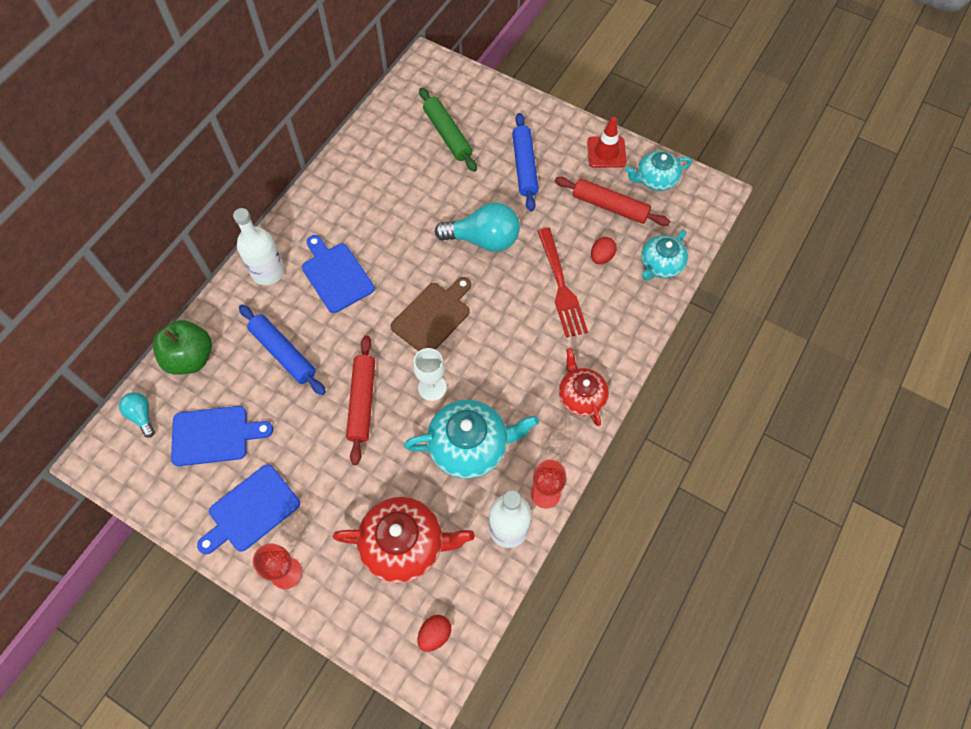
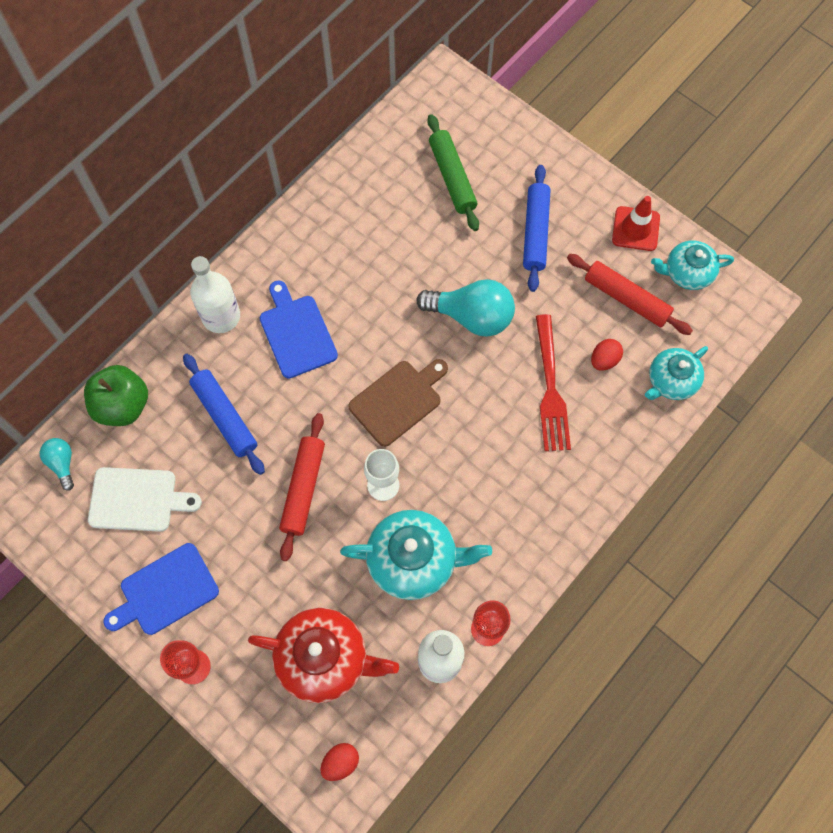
camera: 10 degrees right, 5 degrees up
(214, 435) = (137, 500): blue cutting board -> white cutting board
(581, 396) = (548, 524): red teapot -> none

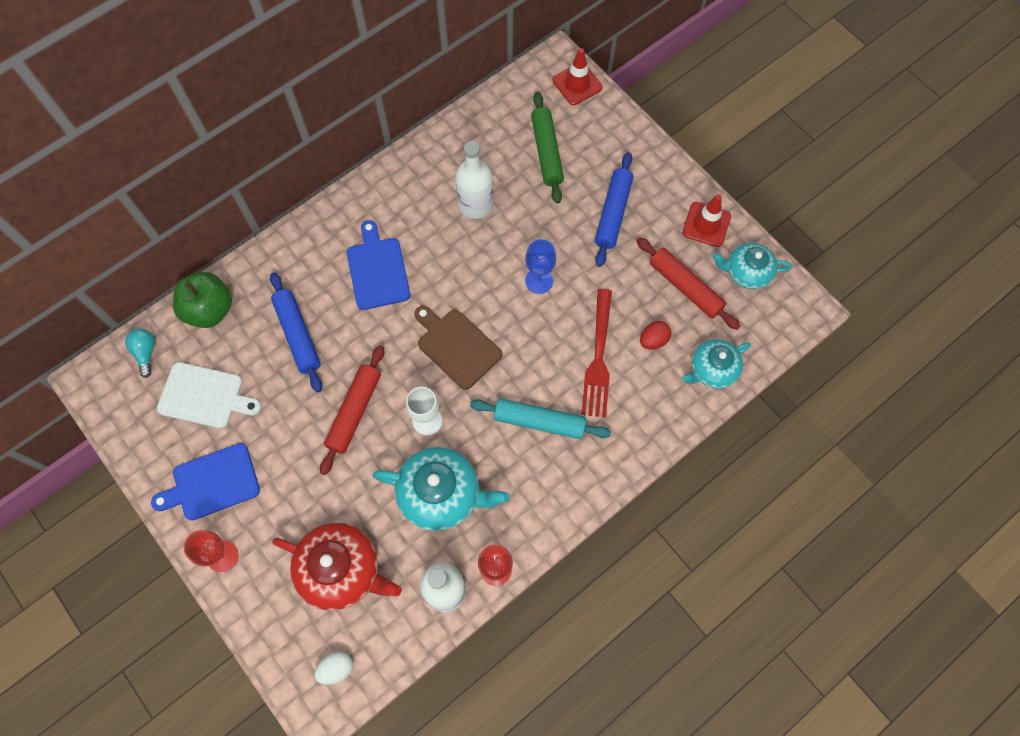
camera: 10 degrees right, 0 degrees up
(221, 316) = (313, 244): white bottle -> white bottle (475, 204)
(340, 762) = (336, 668): red egg -> white egg
(398, 400) = (457, 346): brown cutting board -> brown cutting board turned 105 degrees counterclockwise
(470, 99) = (577, 84): none -> red traffic cone
(471, 316) = (539, 280): turquoise light bulb -> blue goblet
(502, 466) = (539, 421): none -> turquoise rolling pin

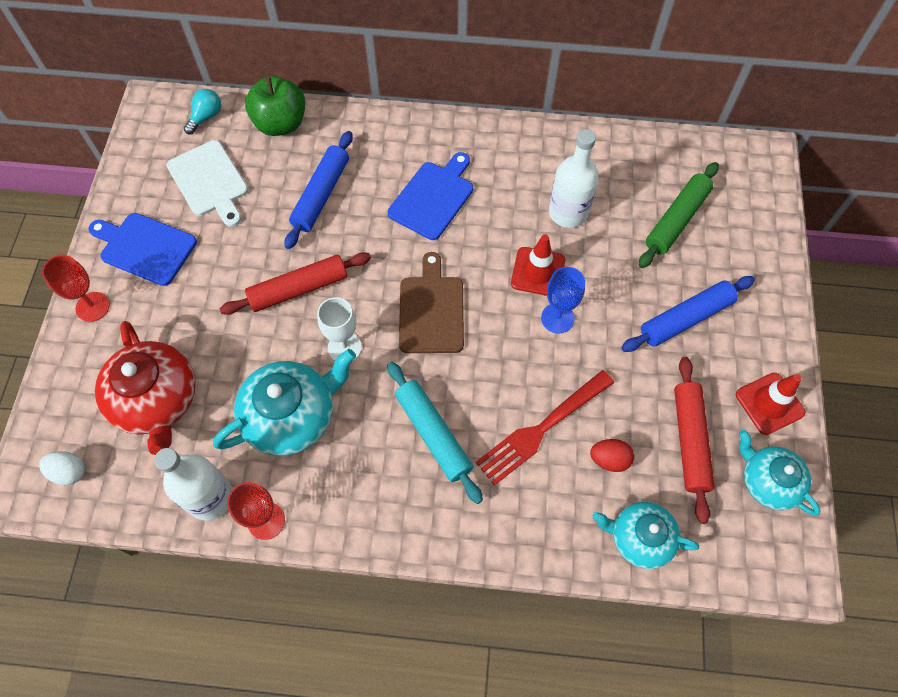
camera: 45 degrees right, 5 degrees down
(441, 494) = (292, 416): turquoise teapot -> turquoise teapot turned 90 degrees counterclockwise
(577, 84) = (764, 186): red traffic cone -> red traffic cone (538, 272)

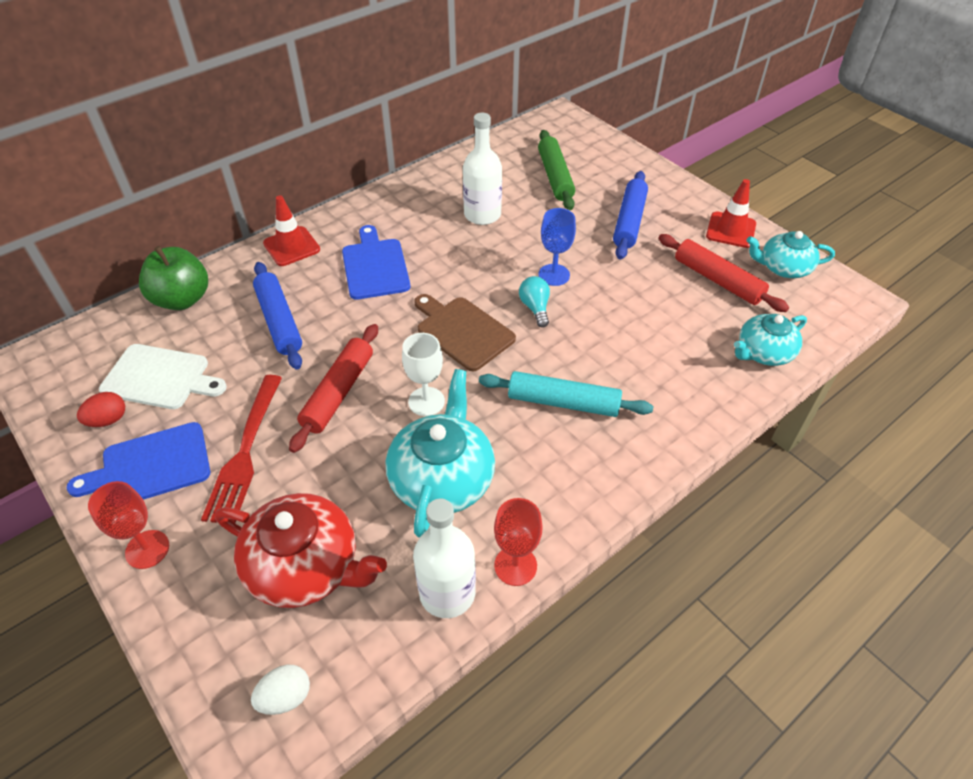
camera: 45 degrees left, 15 degrees down
(206, 117) = (100, 337): turquoise light bulb -> turquoise light bulb (535, 308)
(538, 272) = (506, 259): red traffic cone -> red traffic cone (291, 246)
(541, 429) = (628, 342): red fork -> red fork (245, 453)
(609, 459) = (689, 326): red egg -> red egg (108, 420)

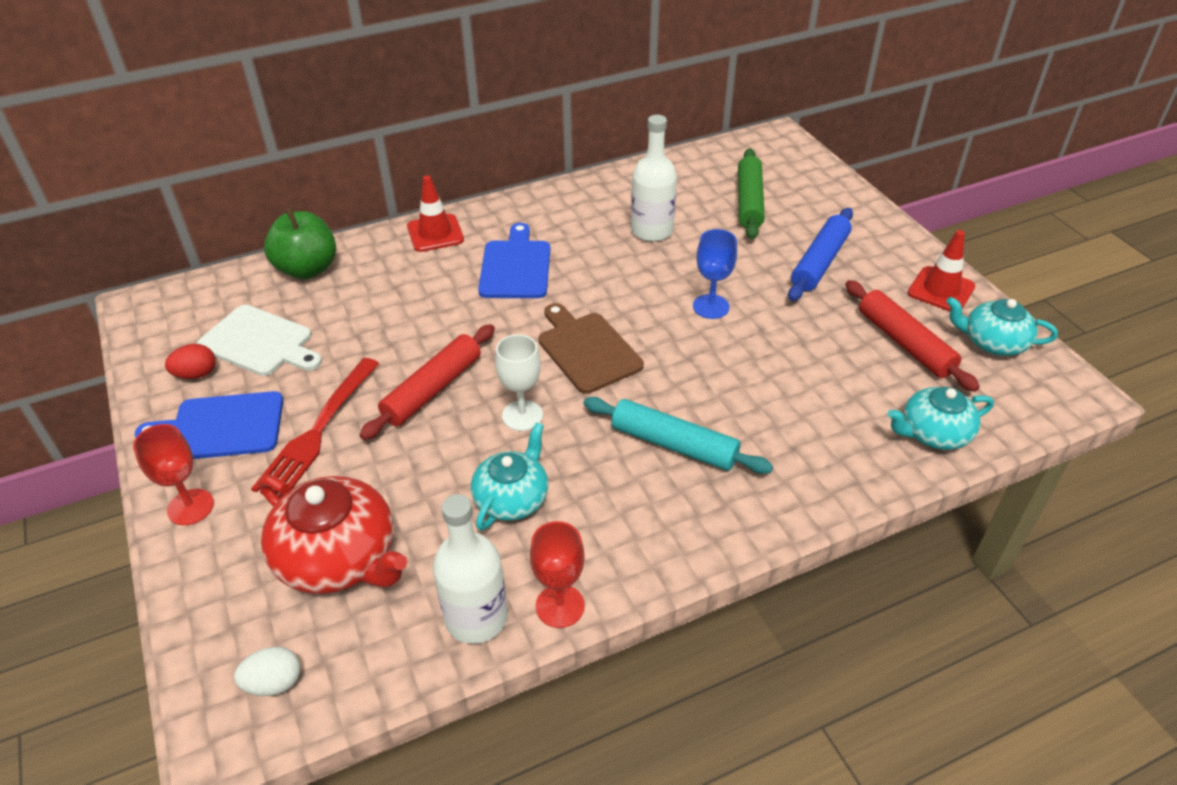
camera: 15 degrees right, 5 degrees down
(279, 321) = (397, 307): blue rolling pin -> none
(442, 478) = (512, 498): turquoise teapot -> turquoise teapot, size x0.64
(535, 308) = (677, 338): turquoise light bulb -> none

